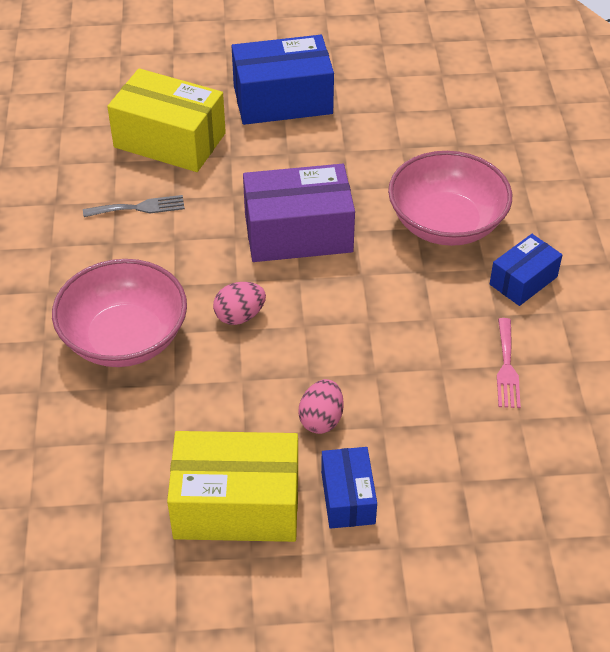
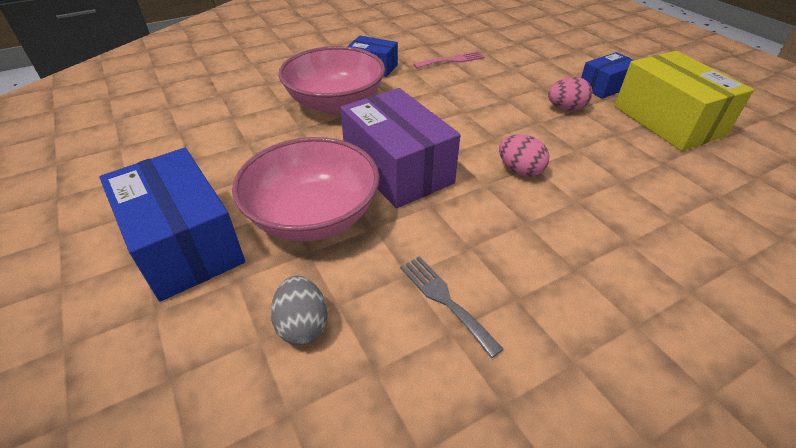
camera: 115 degrees left, 5 degrees down
(124, 338) = (617, 230): pink bowl -> pink bowl (313, 216)
(170, 140) = (302, 325): yellow box -> grey egg

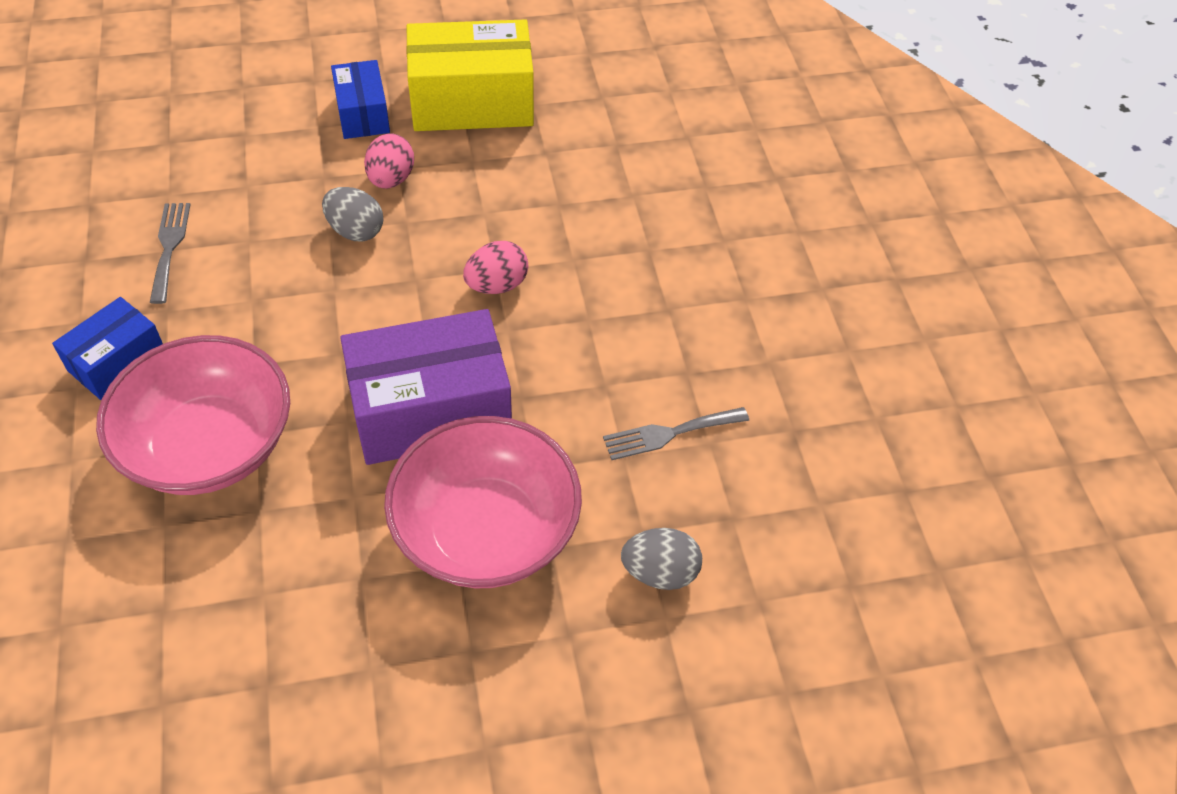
camera: 75 degrees left, 10 degrees up
(184, 244) = (478, 695): blue box -> none
(452, 60) = (169, 247): pink fork -> grey fork
(513, 107) = (355, 231): none -> grey egg

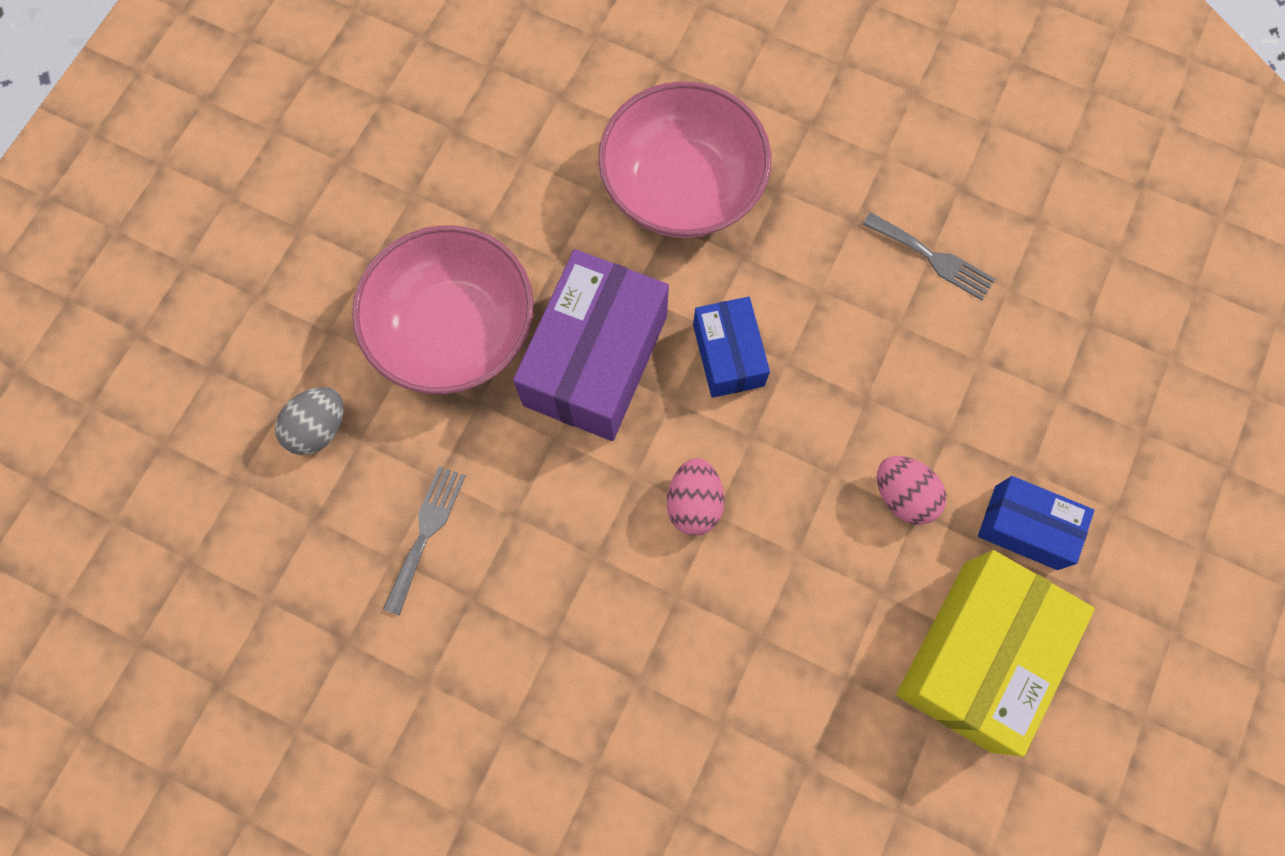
camera: 130 degrees right, 20 degrees up
(117, 361) = (818, 163): blue box -> blue box (728, 355)
(355, 231) = (850, 422): grey egg -> none

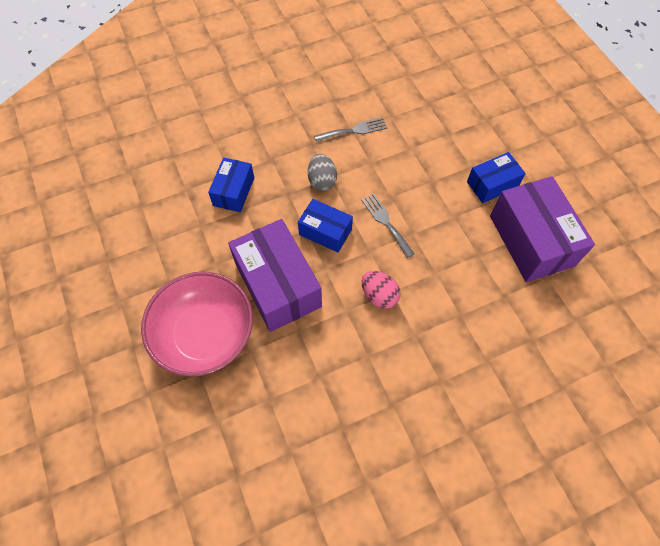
camera: 50 degrees left, 10 degrees down
(319, 428) = (192, 437): grey egg -> grey egg (322, 181)
(426, 532) = (291, 424): grey fork -> grey fork (386, 222)
(682, 187) = (233, 191): pink bowl -> blue box
(903, 495) = (443, 215): pink egg -> none
(977, 655) = (531, 240): yellow box -> purple box

